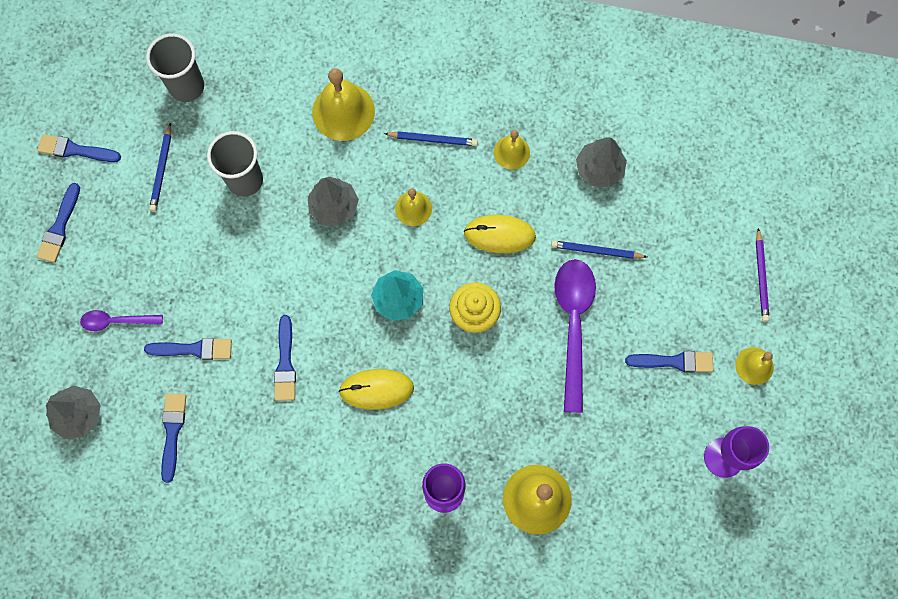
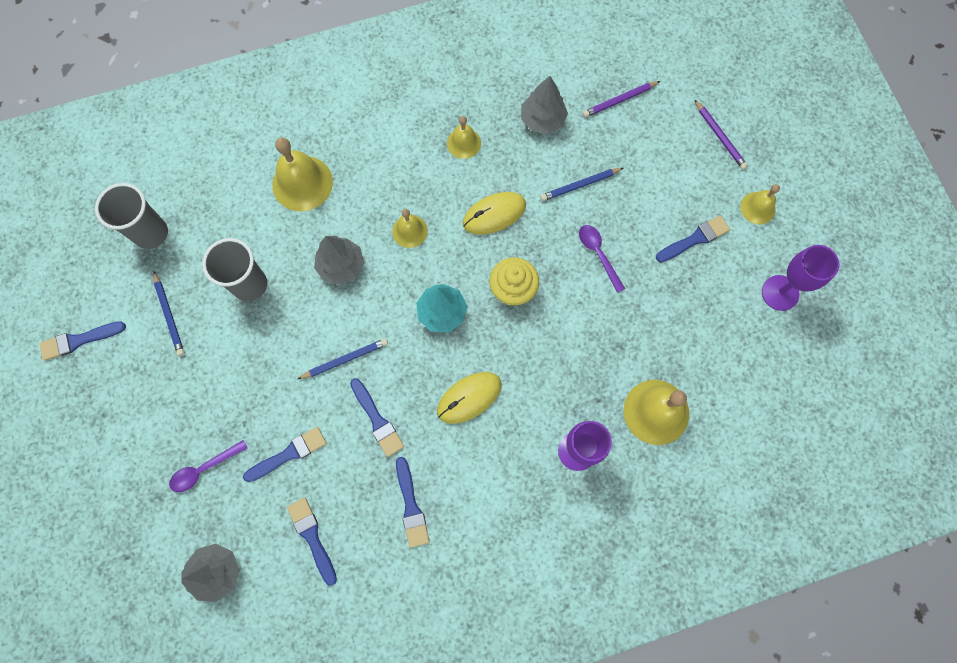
camera: 30 degrees left, 0 degrees up
(60, 227) = (103, 415): blue brush -> blue brush (411, 506)
(433, 140) = (392, 167): blue pencil -> blue pencil (345, 359)
(573, 325) = (598, 254): purple spoon -> purple spoon, size x0.53
(684, 189) = (619, 100): none -> purple pencil

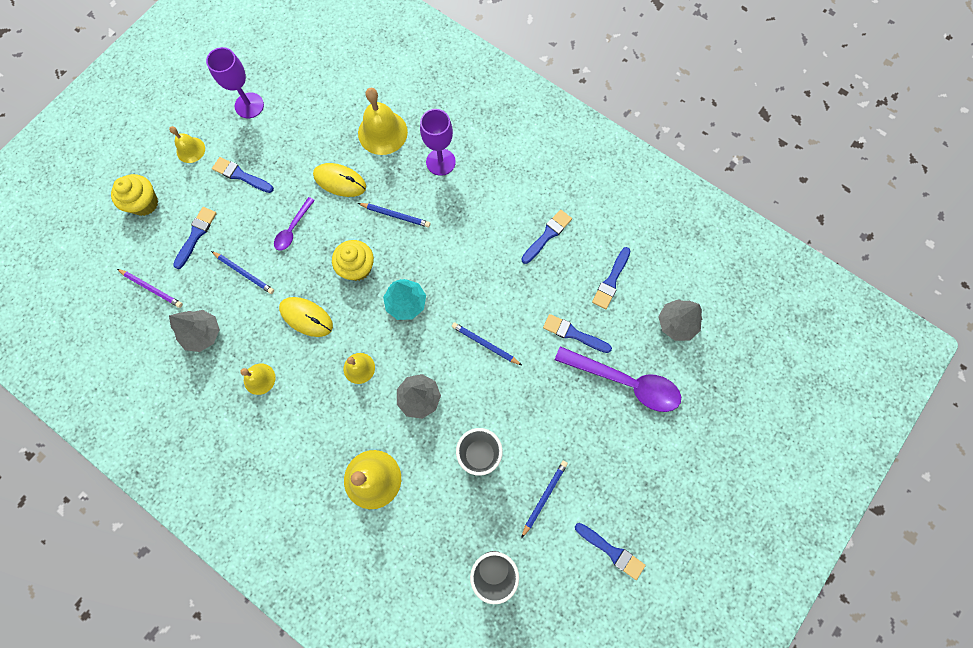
camera: 125 degrees left, 0 degrees up
(204, 469) = (625, 382): purple spoon -> purple spoon, size x1.90
(377, 420) = (510, 293): blue brush -> blue brush (196, 235)
(469, 398) = (453, 246): yellow mouse -> yellow mouse (340, 181)
(544, 362) = (396, 216): none -> blue pencil
(719, 137) = (144, 203): purple pencil -> yellow cupcake

